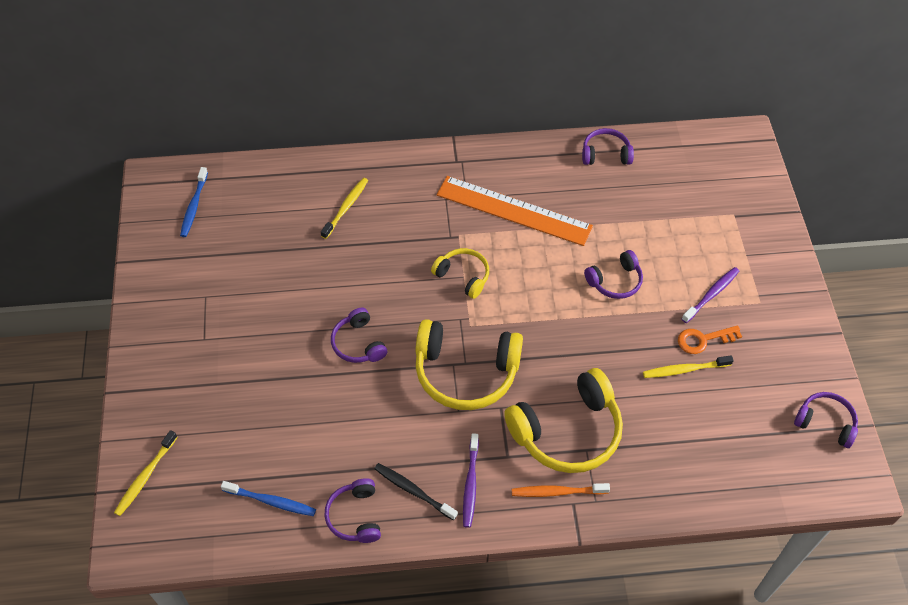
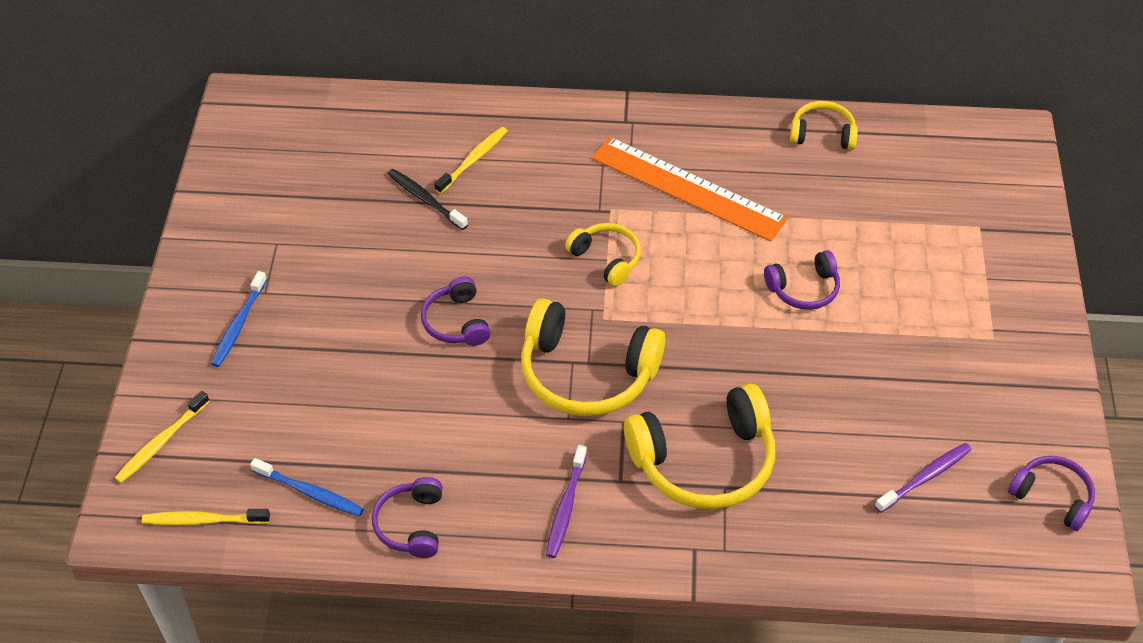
camera: 10 degrees right, 5 degrees down
(194, 206) = (284, 136): blue toothbrush -> blue toothbrush (239, 324)
(413, 491) = (491, 505): black toothbrush -> black toothbrush (426, 199)
(557, 492) = (677, 532): orange toothbrush -> none
(605, 154) = (822, 134): purple headphones -> yellow headphones
(685, 370) = (875, 407): yellow toothbrush -> yellow toothbrush (204, 520)
(703, 340) = (907, 374): orange key -> none
(711, 295) = (929, 321): purple toothbrush -> purple toothbrush (924, 478)

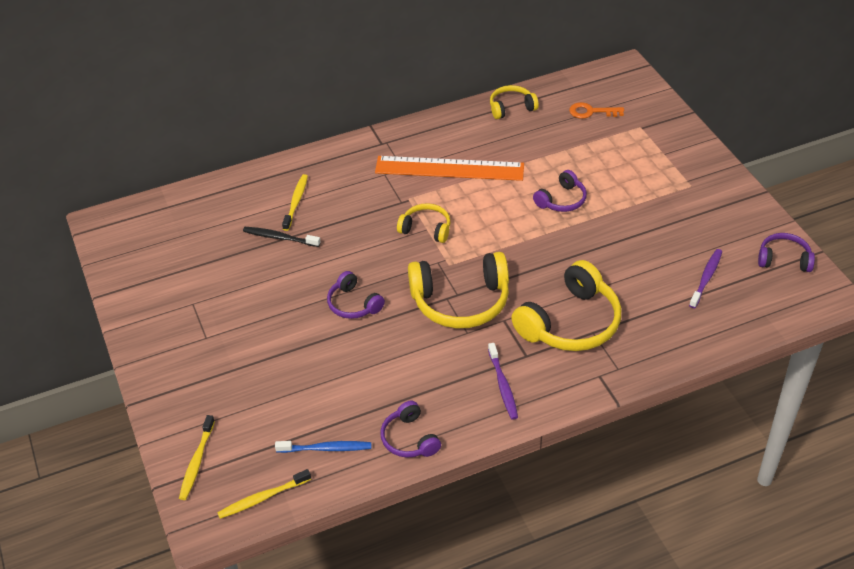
camera: 25 degrees left, 5 degrees down
(239, 324) = (201, 365): blue toothbrush -> none
(926, 180) = (591, 112): none -> orange key

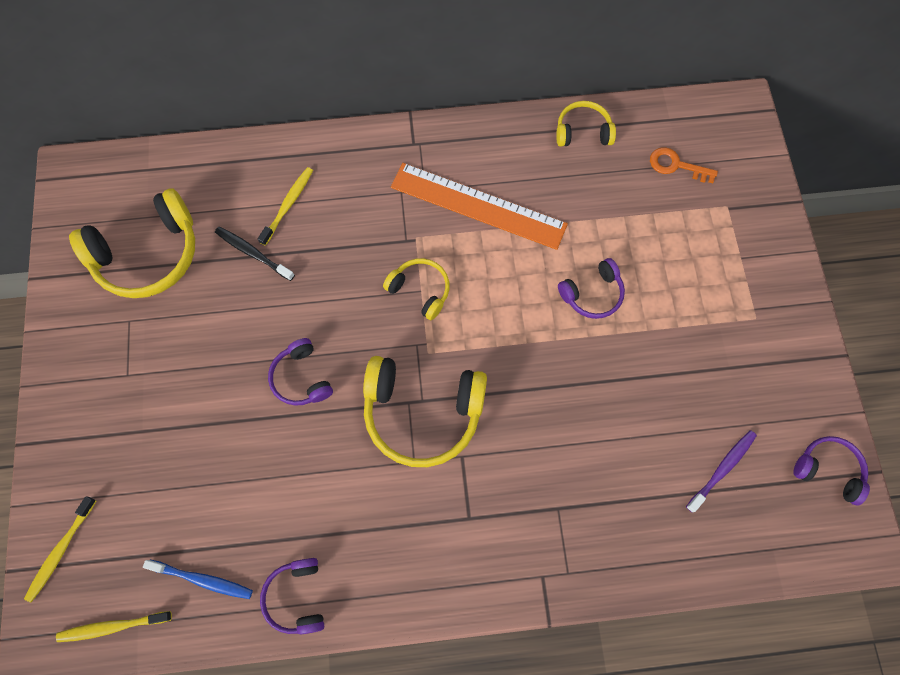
camera: 15 degrees right, 25 degrees up
(503, 385) = (427, 554): purple toothbrush -> none
(570, 323) = (537, 486): yellow headphones -> yellow headphones (148, 255)

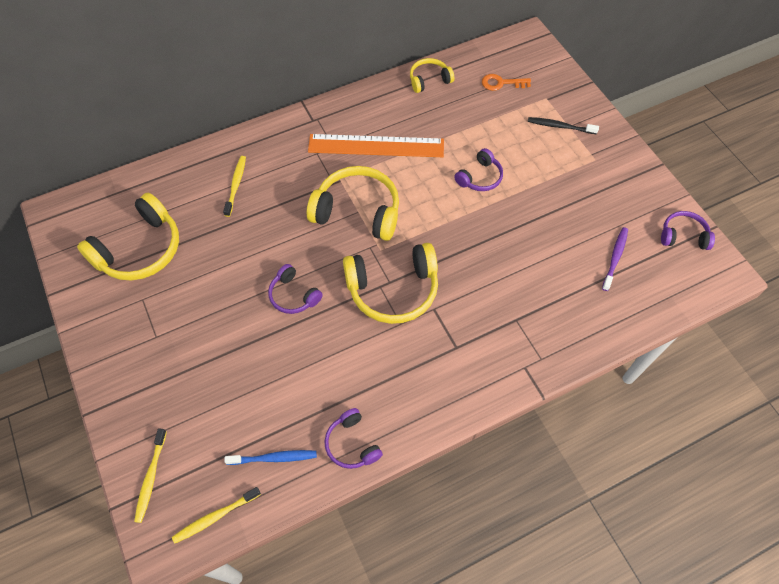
camera: 20 degrees left, 10 degrees down
(253, 253) = (222, 224): black toothbrush -> black toothbrush (560, 126)
(420, 290) = (357, 211): yellow headphones -> yellow headphones, size x1.84

